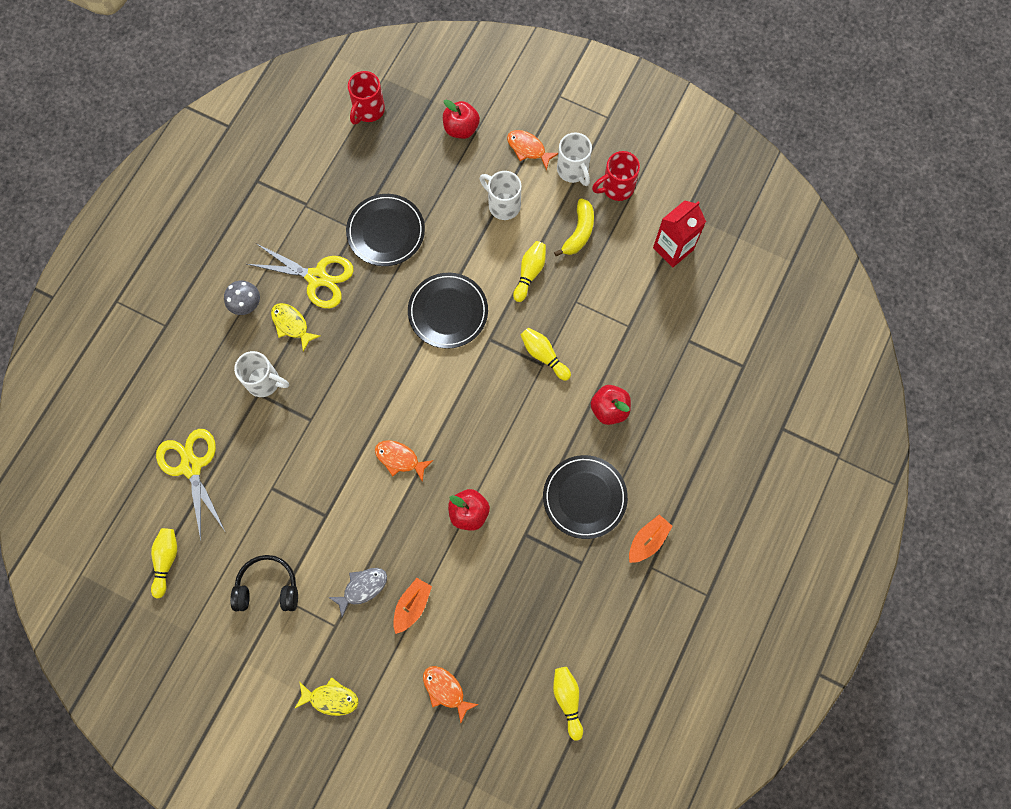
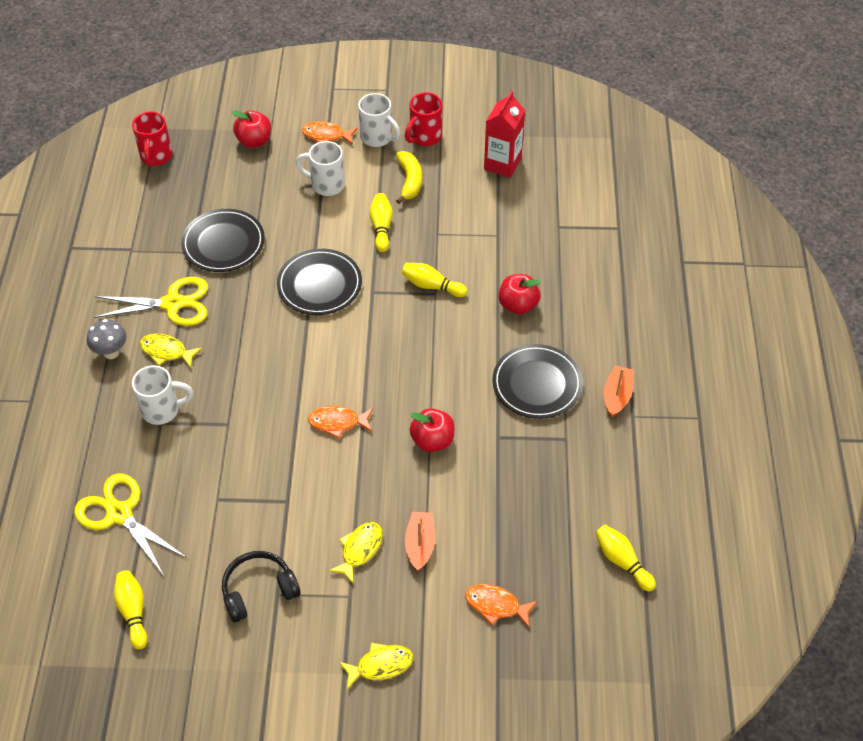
camera: 25 degrees left, 20 degrees down
(362, 588) = (360, 550): grey fish -> yellow fish

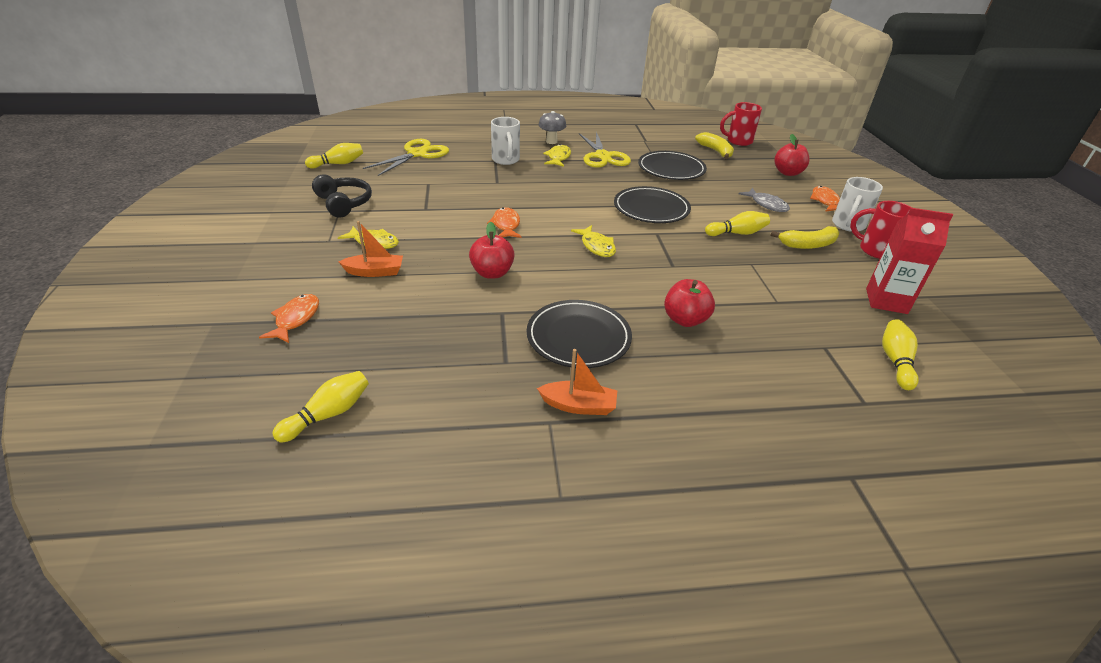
camera: 80 degrees right, 15 degrees down
(181, 187) = (715, 151): none -> yellow banana
(326, 184) = (767, 205): white mug -> grey fish
(380, 665) = (255, 258): yellow fish -> yellow fish (596, 246)
(432, 286) = (681, 264): yellow bowling pin -> yellow bowling pin (895, 361)

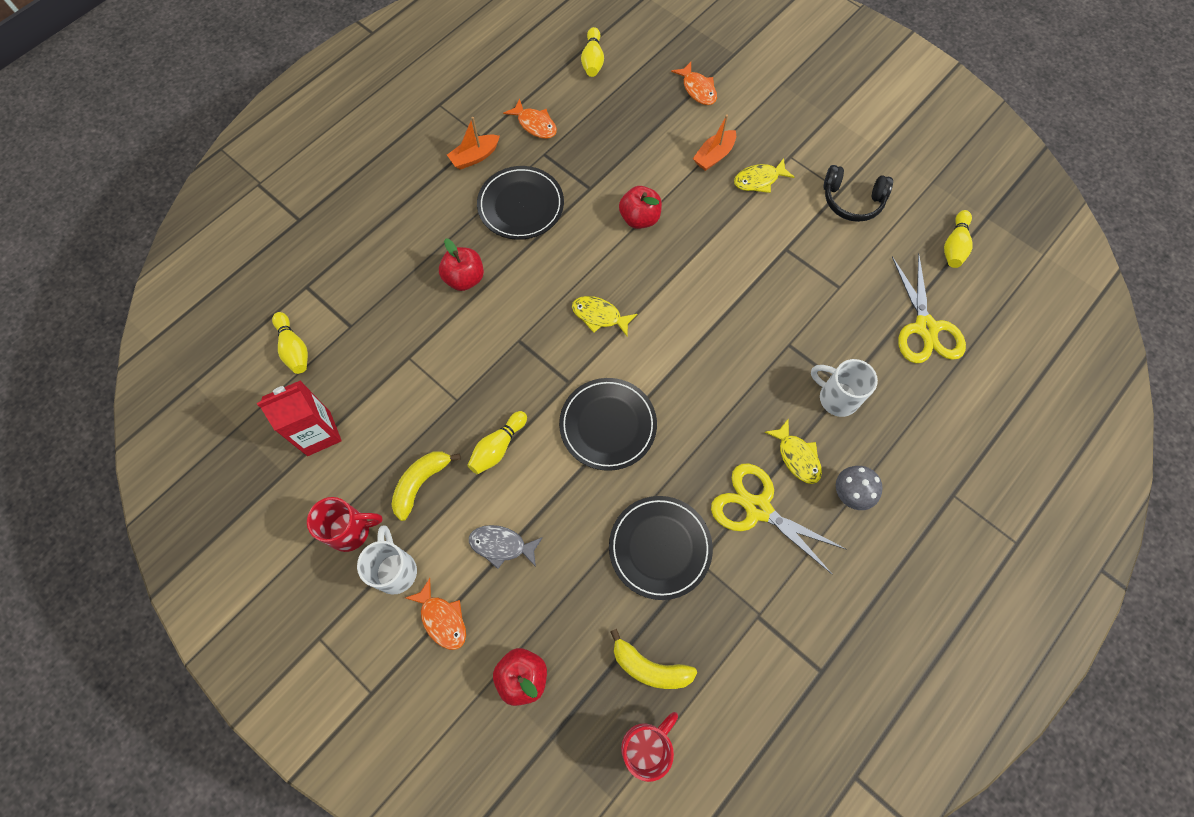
camera: 140 degrees right, 30 degrees up
(506, 225) = (698, 283): orange fish -> orange fish (535, 124)

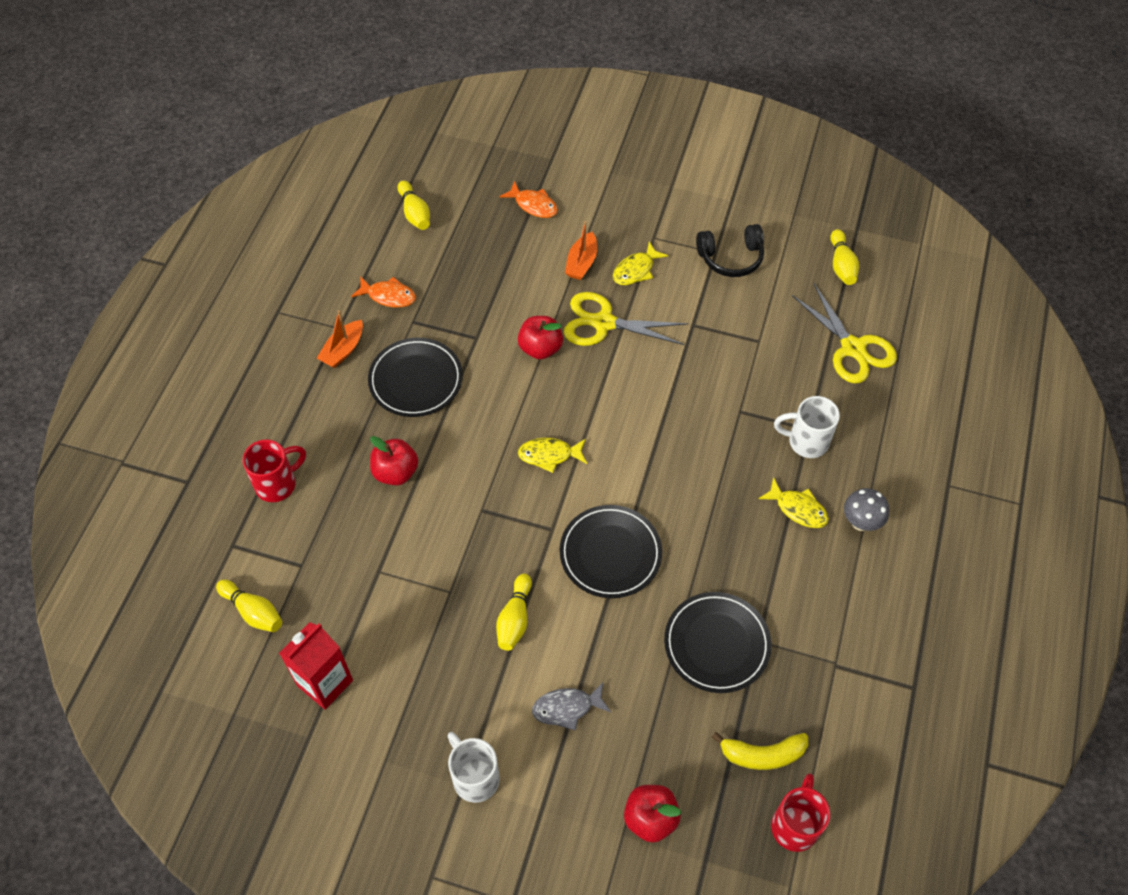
camera: 25 degrees left, 10 degrees down
(351, 530) = (409, 760): red mug -> red mug (277, 484)
(420, 483) = (456, 685): yellow banana -> none
(442, 619) = (545, 802): orange fish -> none
(758, 508) = (787, 570): yellow scissors -> yellow scissors (603, 323)

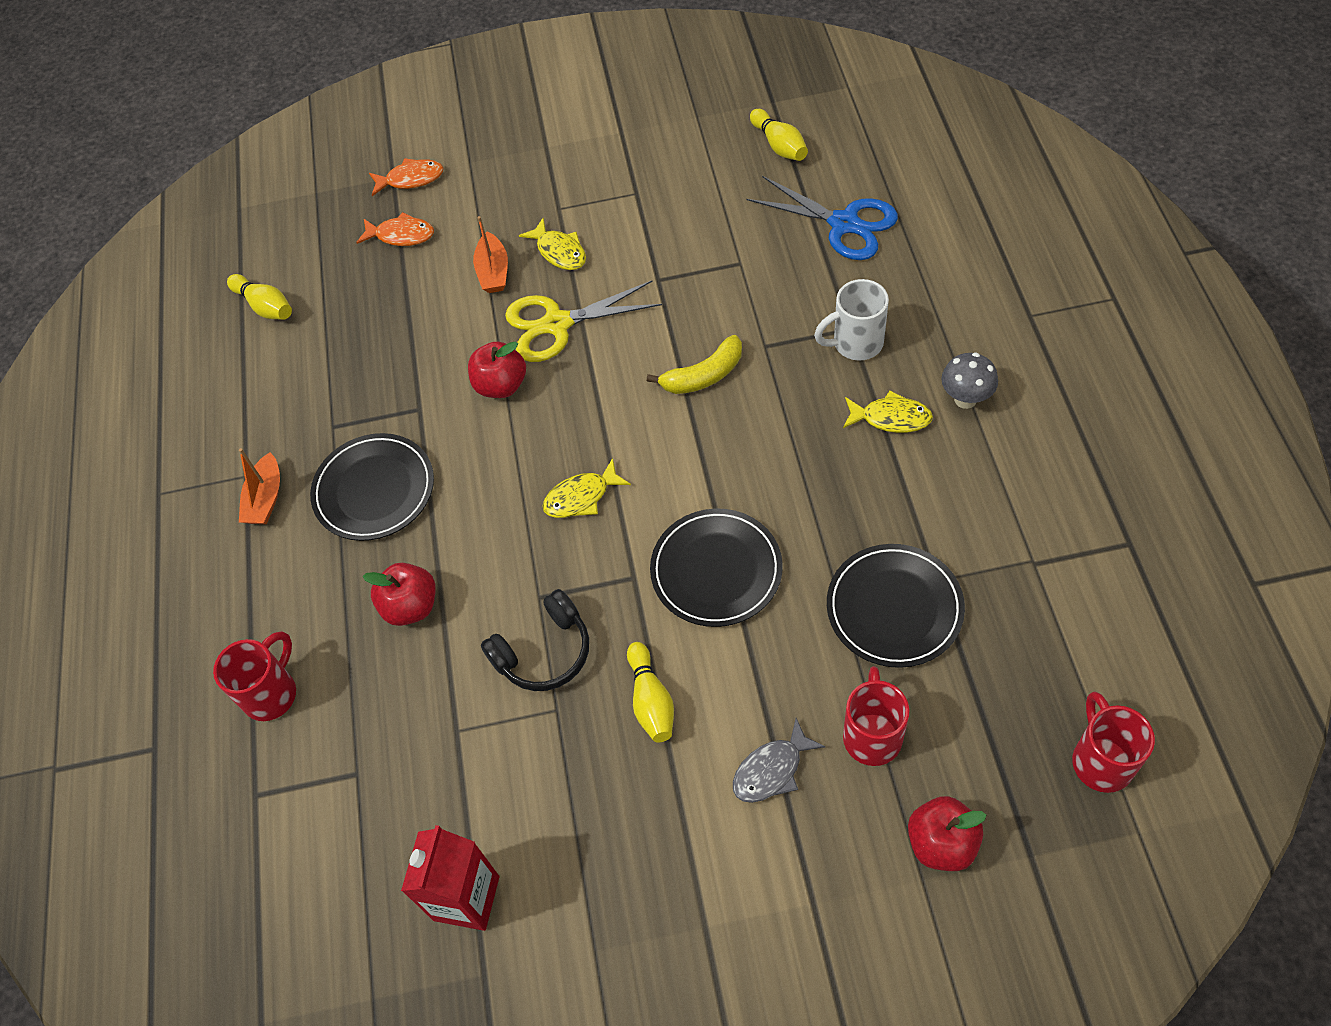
camera: 20 degrees left, 0 degrees up
(253, 611) = (327, 861): yellow bowling pin -> none
(388, 296) = (286, 412): orange fish -> orange fish (411, 179)
(474, 777) = (713, 910): white mug -> none
(636, 270) = (559, 251): yellow fish -> yellow fish turned 60 degrees counterclockwise
(648, 721) = (872, 735): none -> red mug
(731, 258) = (656, 191): black headphones -> black headphones (544, 652)
(762, 754) = (1018, 702): yellow banana -> yellow banana (704, 375)
(853, 348) = (844, 224): yellow scissors -> blue scissors

